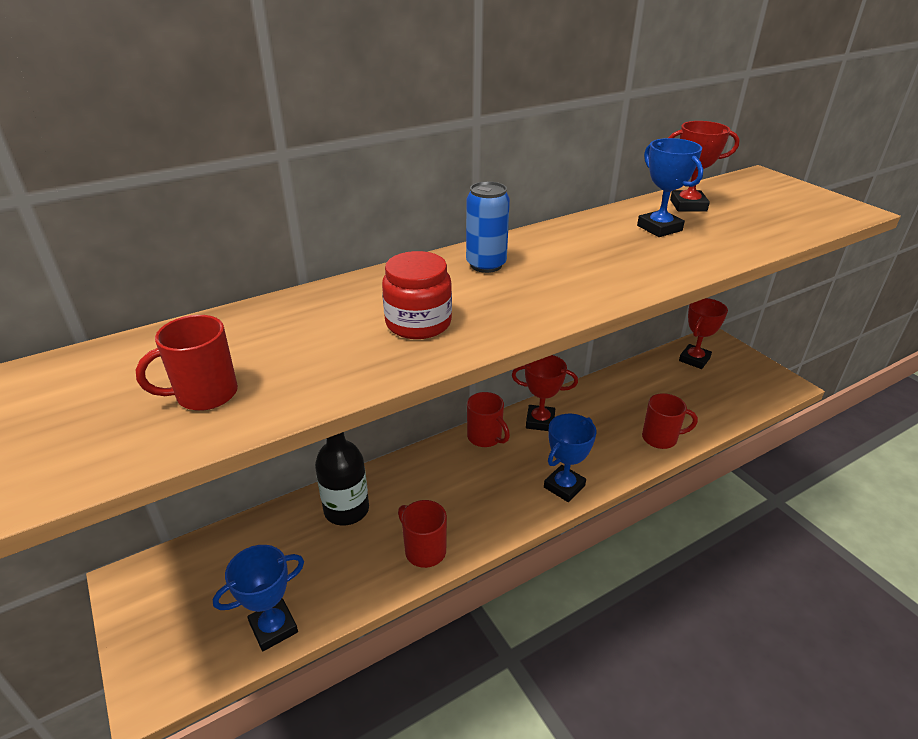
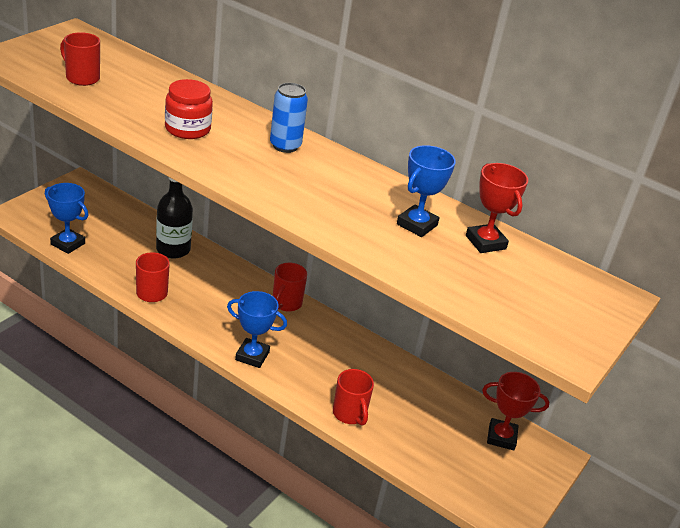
camera: 60 degrees right, 0 degrees up
(540, 421) = (326, 332): red trophy -> none

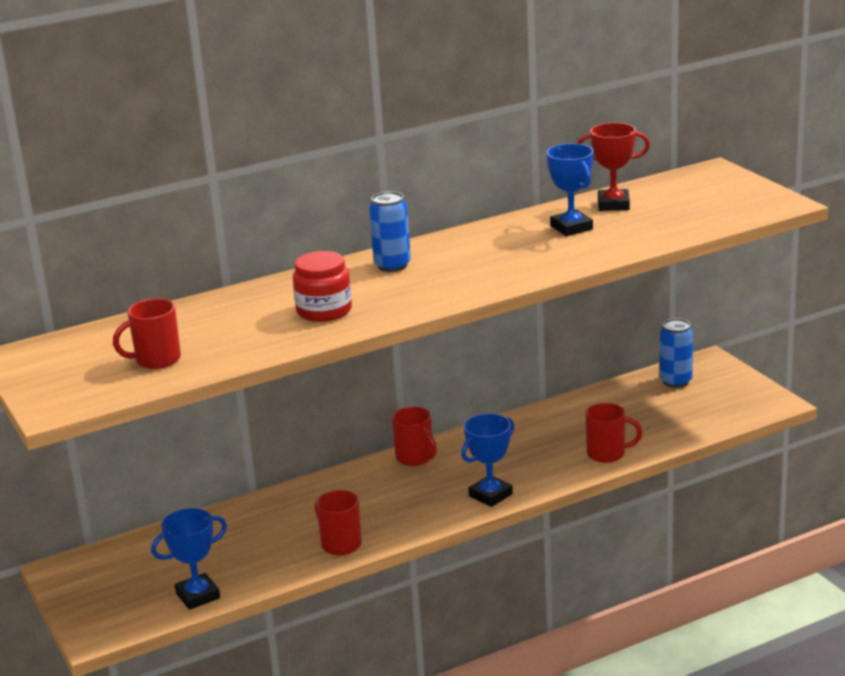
camera: 55 degrees left, 10 degrees down
(173, 249) = (265, 517): black bottle -> none
(501, 437) = (675, 381): red trophy -> blue can

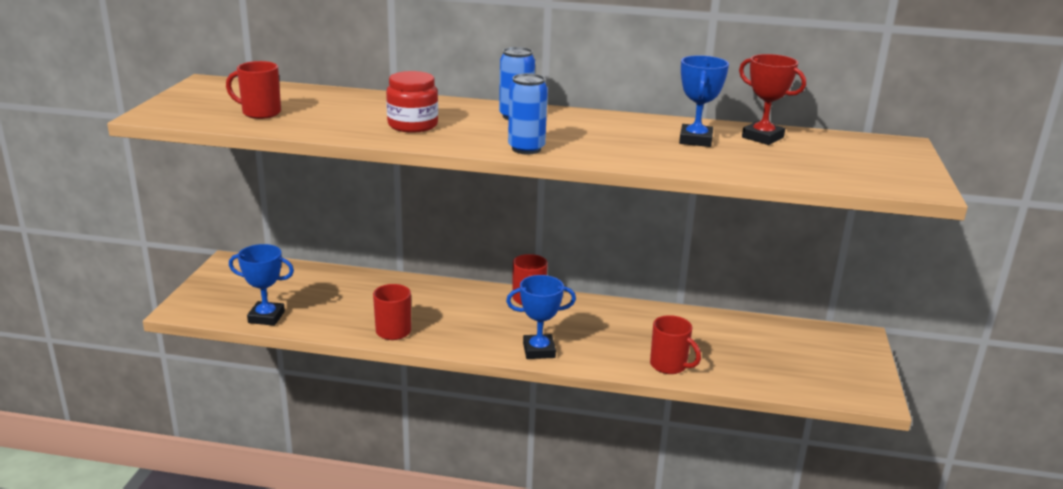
camera: 35 degrees right, 0 degrees up
(675, 381) = (807, 339): blue can -> blue can (526, 149)

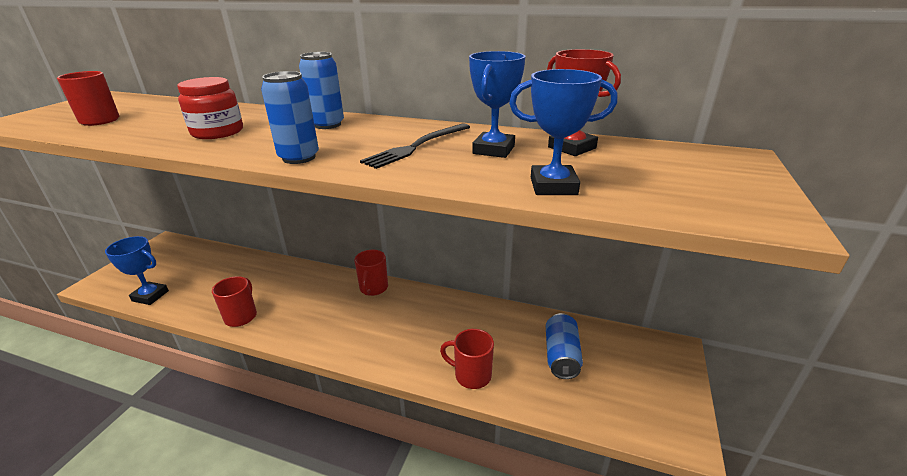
camera: 10 degrees right, 5 degrees up
(539, 350) = (354, 347): blue trophy -> blue trophy (553, 186)
(624, 138) = (417, 146): none -> black fork
(669, 365) = (471, 375): red mug -> red mug turned 150 degrees clockwise
(752, 347) = (561, 356): none -> blue can

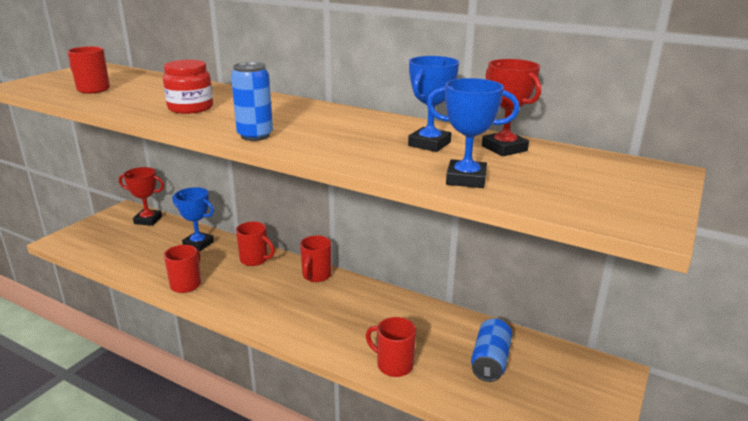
camera: 10 degrees right, 5 degrees down
(150, 296) = (107, 256): blue trophy -> blue trophy (198, 244)
(191, 250) = (148, 220): none -> red trophy
(309, 279) = (255, 260): none -> red mug
(327, 124) = (287, 109): blue can -> none
(417, 146) = (361, 135): black fork -> none

